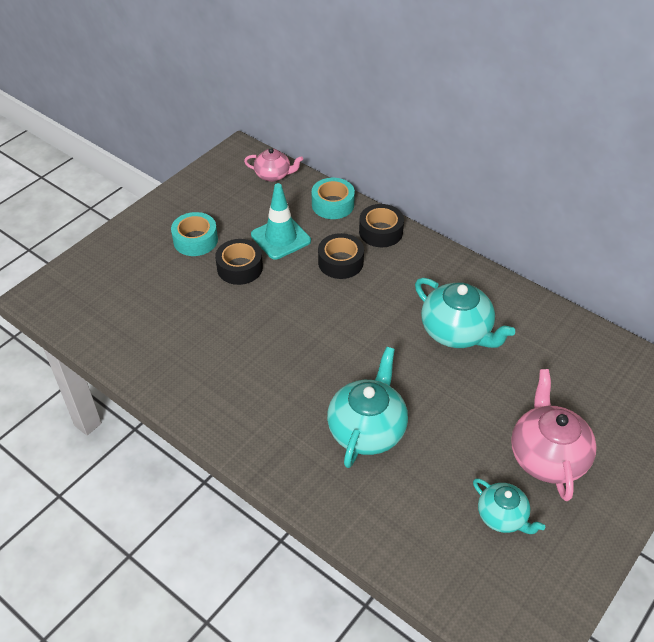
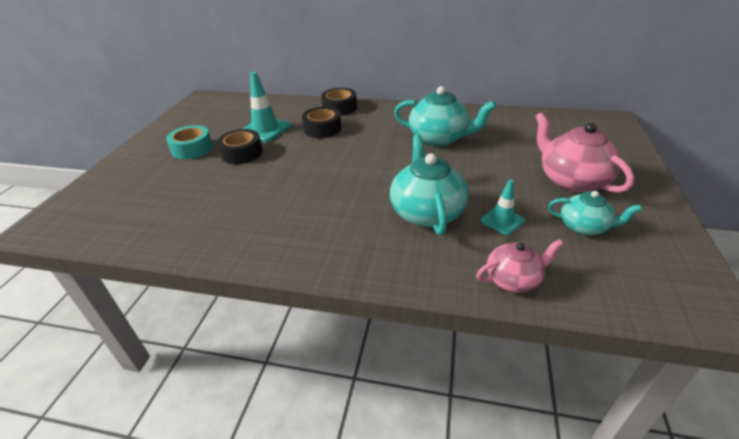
camera: 25 degrees left, 10 degrees down
(273, 175) = (237, 102): pink teapot -> pink teapot (513, 279)
(333, 204) = (293, 105): turquoise tape -> none
(430, 472) = (502, 220): none -> turquoise traffic cone

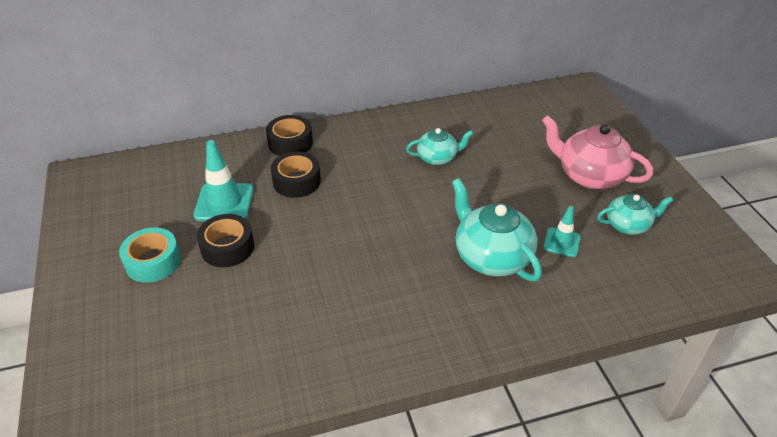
camera: 30 degrees left, 5 degrees up
(439, 138) = (437, 158): turquoise teapot -> turquoise teapot, size x0.60
(513, 279) = (607, 300): pink teapot -> none

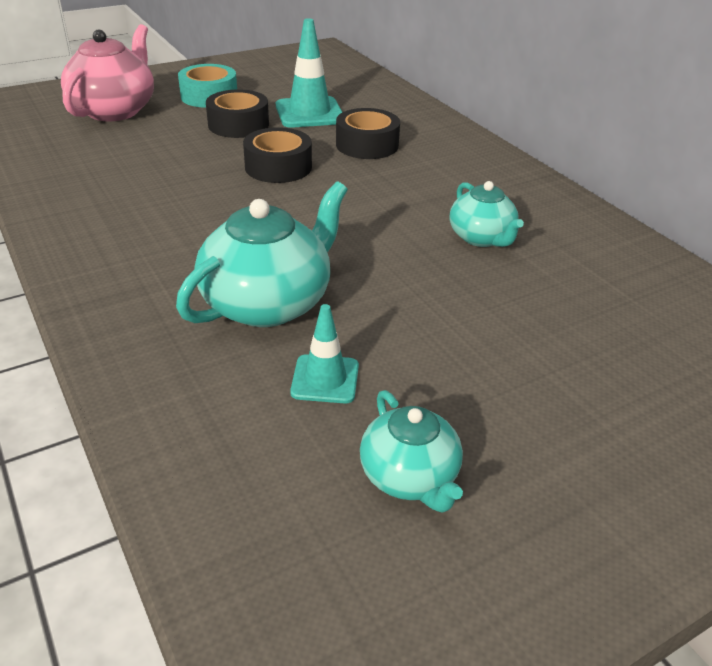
camera: 75 degrees right, 5 degrees down
(290, 143) = (440, 132): black tape -> black tape (278, 167)
(589, 176) = (545, 416): pink teapot -> pink teapot (115, 110)

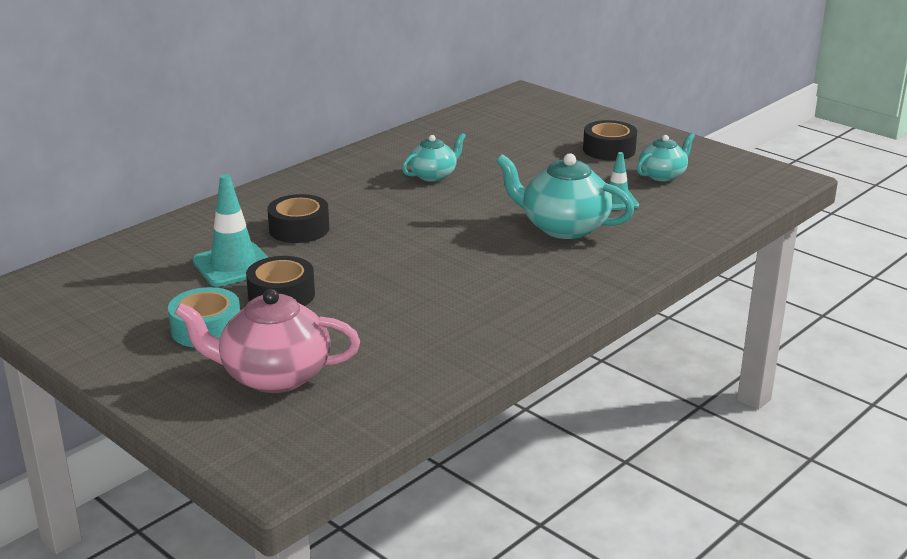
camera: 105 degrees left, 10 degrees down
(278, 167) = (367, 258): black tape -> black tape (609, 150)

